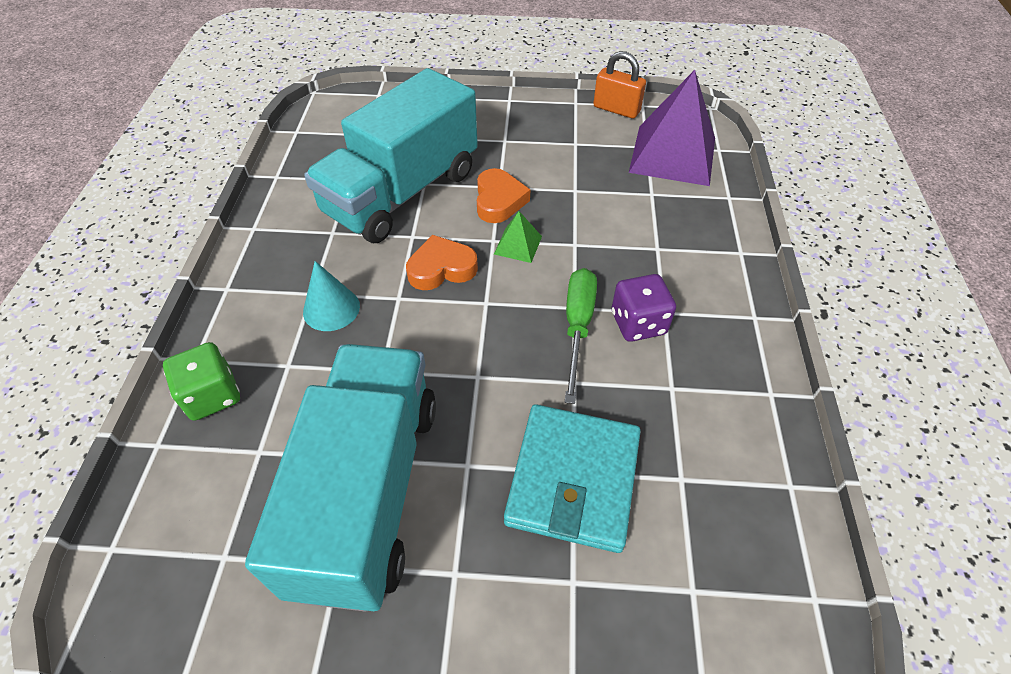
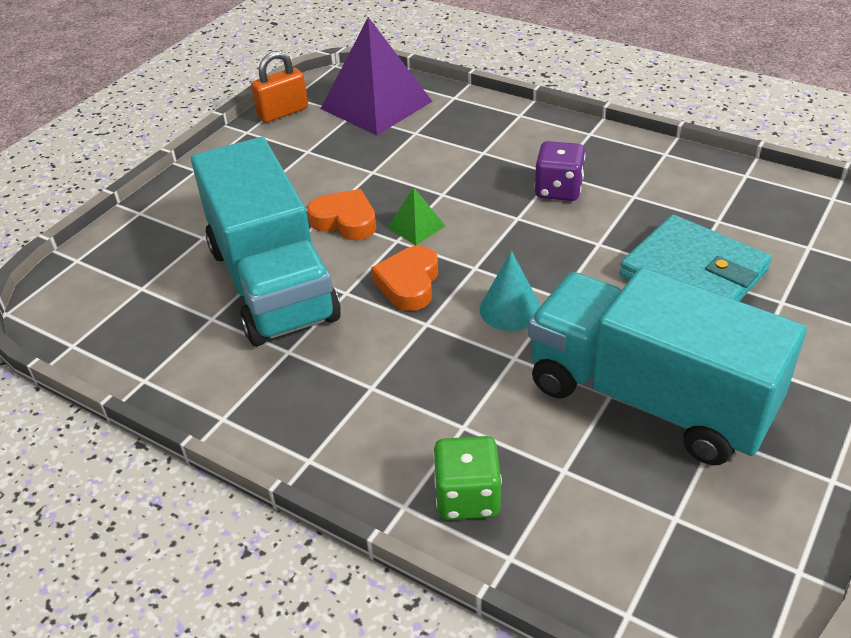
camera: 60 degrees left, 10 degrees down
(331, 309) = (406, 376): turquoise cone -> turquoise cone (510, 309)
(577, 327) = (540, 223): green screwdriver -> none

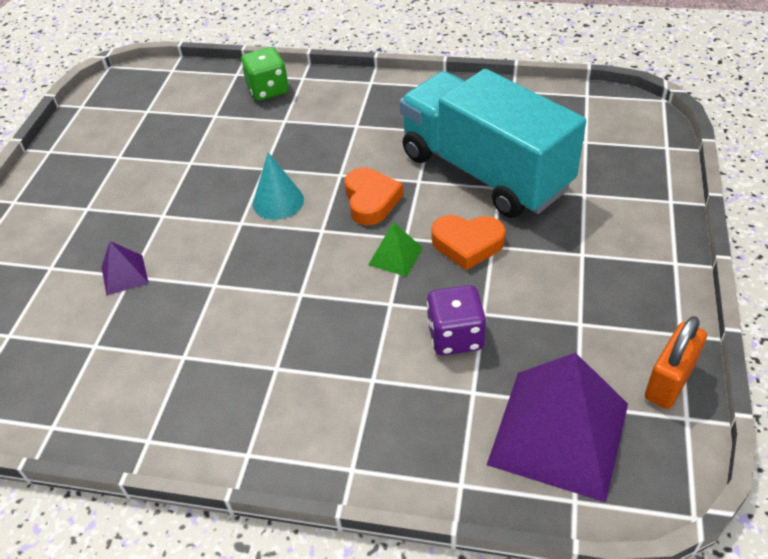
camera: 160 degrees right, 5 degrees up
(558, 190) = (267, 342): purple dice -> purple dice (455, 336)
(649, 399) = (163, 166): turquoise truck -> none
(693, 273) = (124, 275): turquoise wallet -> purple pyramid

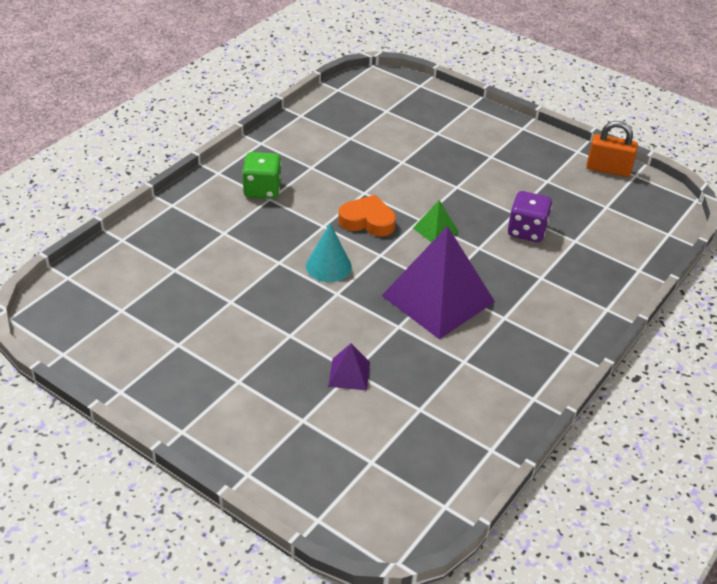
camera: 70 degrees left, 5 degrees down
(268, 90) = (169, 228): green dice -> green dice (262, 190)
(467, 244) = (448, 196): orange heart -> none
(484, 172) = (381, 161): turquoise truck -> none
(559, 433) = (623, 221): purple pyramid -> purple pyramid (438, 298)
(669, 381) = (608, 169): orange padlock -> orange padlock turned 45 degrees counterclockwise

